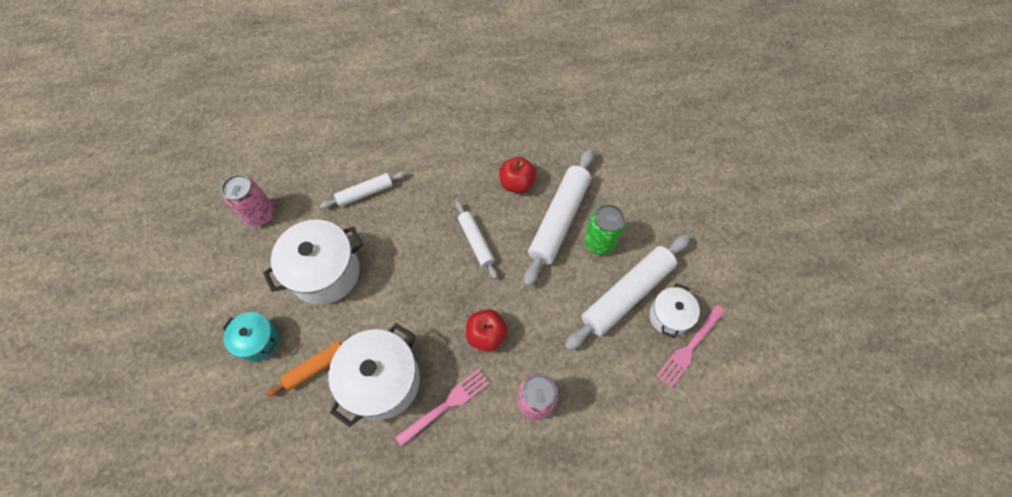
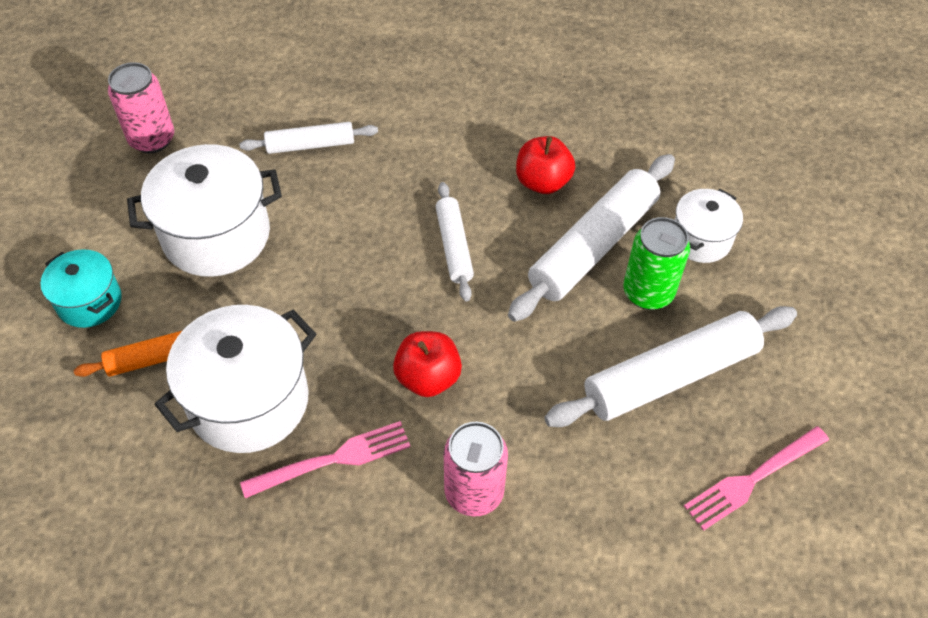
camera: 15 degrees right, 10 degrees down
(669, 316) = (731, 425): white pot -> white pot (701, 239)

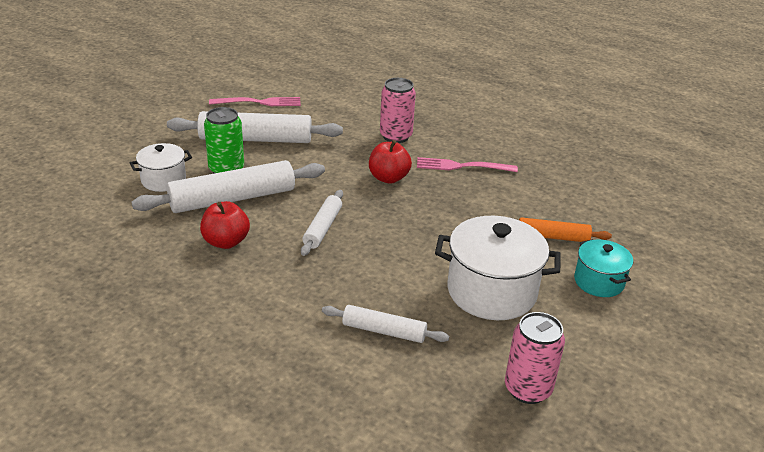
camera: 155 degrees left, 20 degrees down
(249, 401) = (500, 201): white pot -> none

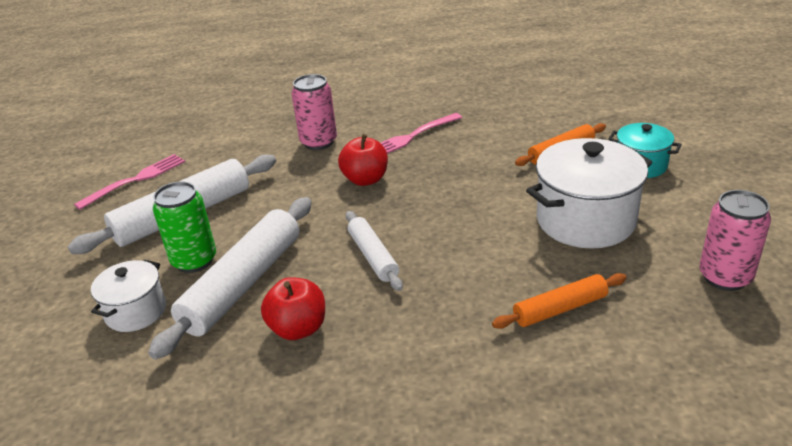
camera: 35 degrees left, 0 degrees up
(384, 331) = (560, 309): white rolling pin -> orange rolling pin

